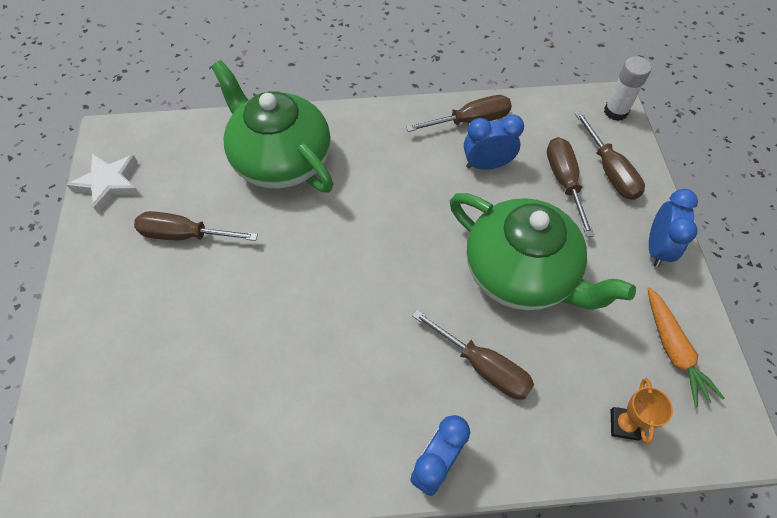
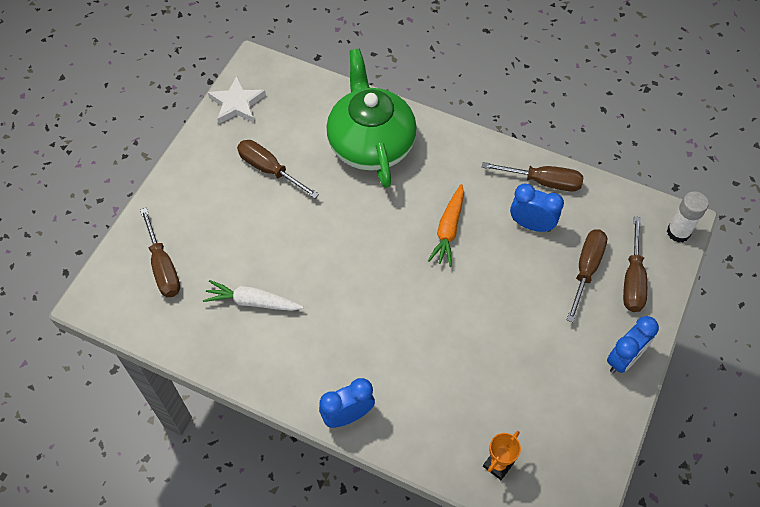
camera: 30 degrees right, 0 degrees up
(248, 391) = (253, 302): none -> white carrot
(483, 367) = (423, 372): brown screwdriver -> brown screwdriver (163, 267)
(521, 273) = (499, 321): green teapot -> none
(673, 350) = (576, 437): orange carrot -> orange carrot (448, 230)

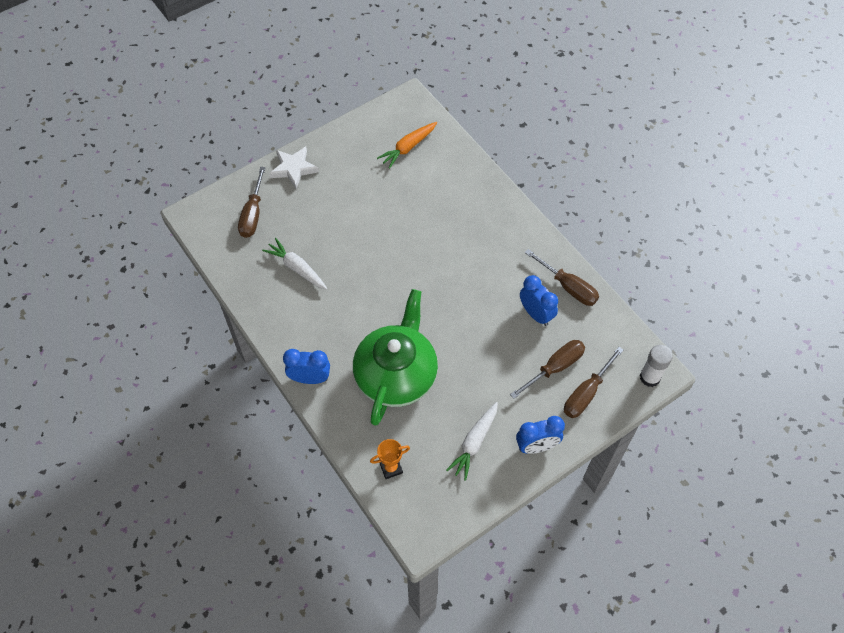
camera: 30 degrees right, 0 degrees up
(237, 104) = (377, 122): white star -> white star (293, 169)
(269, 169) = (369, 180): brown screwdriver -> none
(370, 143) = (455, 196): green teapot -> green teapot (396, 374)
(448, 230) = (470, 287): orange carrot -> orange carrot (408, 147)
(562, 390) = (474, 443): none -> white carrot

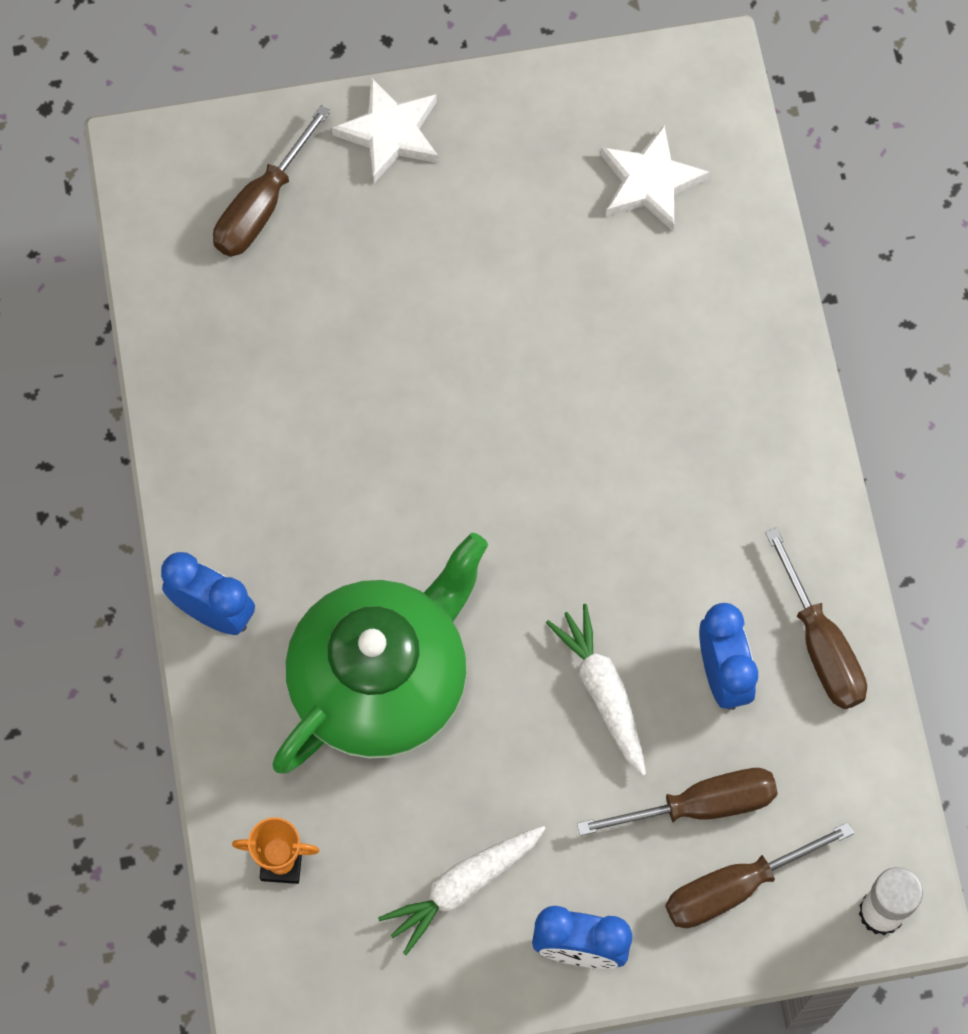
camera: 25 degrees right, 10 degrees up
(297, 268) = (295, 364): white carrot -> white carrot (603, 692)
(408, 147) = (650, 182): orange carrot -> white star

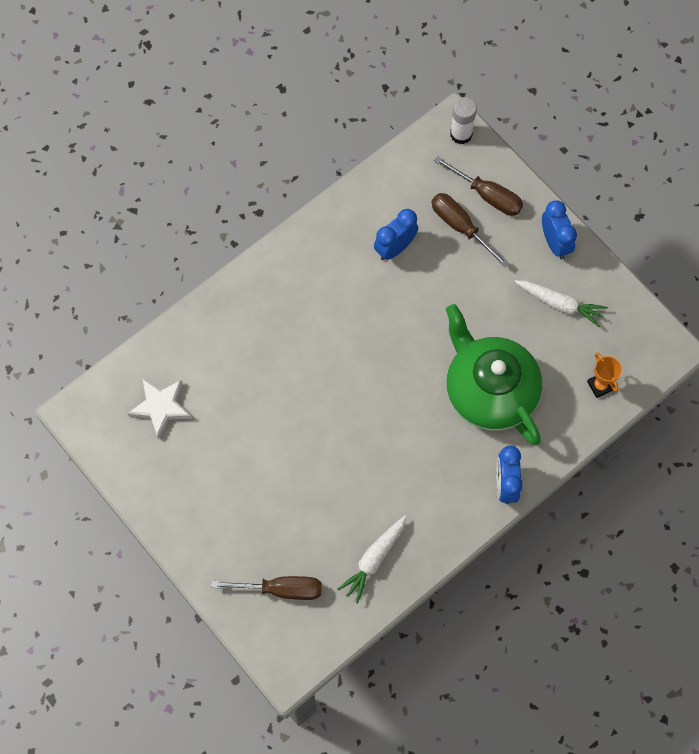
camera: 120 degrees left, 0 degrees up
(382, 679) = (489, 390): green teapot -> green teapot turned 45 degrees clockwise
(390, 134) = (204, 549): white star -> none
(603, 692) = (434, 293): white carrot -> white carrot (374, 559)
(821, 646) = (356, 214): brown screwdriver -> none

